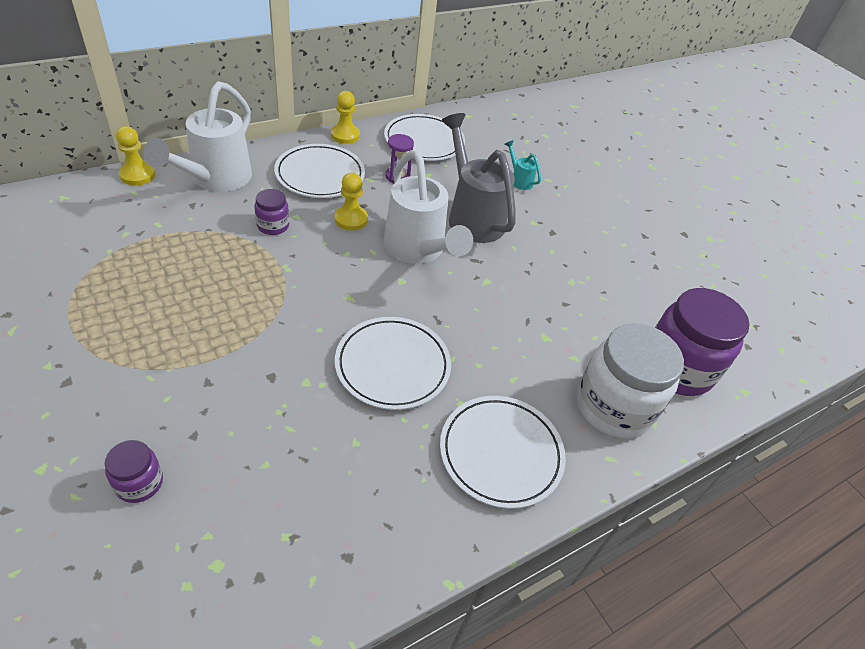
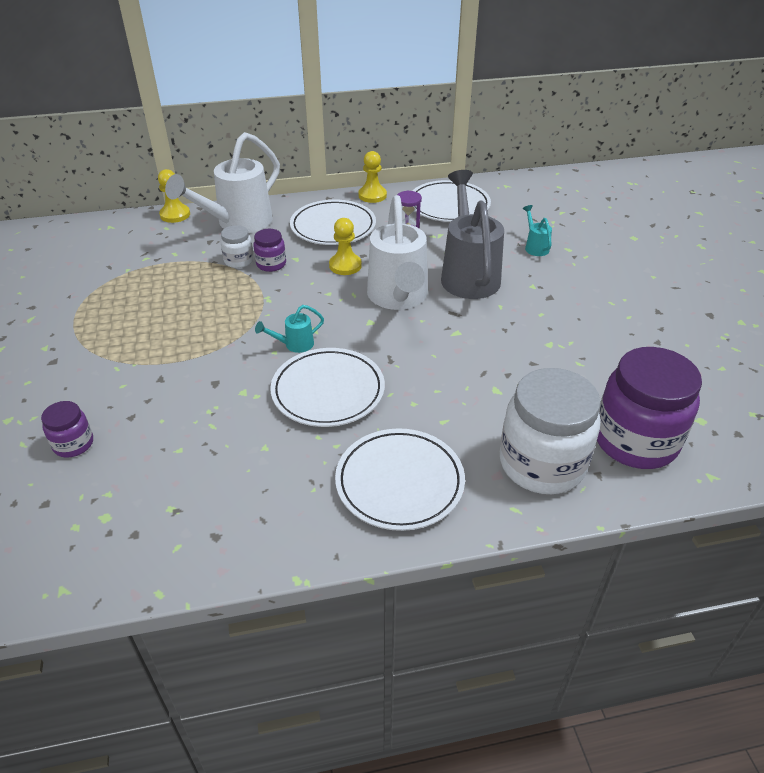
camera: 25 degrees right, 5 degrees down
(236, 225) = (239, 261): none -> white jar
(336, 318) = (294, 345): none -> turquoise watering can

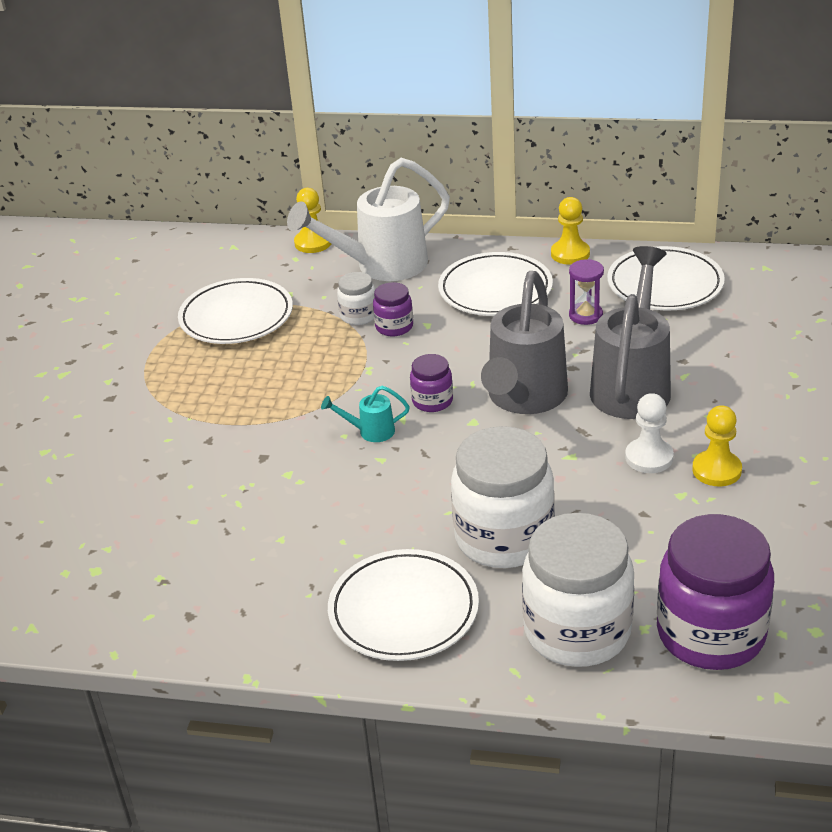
camera: 25 degrees right, 5 degrees down
(73, 444) = (95, 491): purple jar -> purple jar (432, 401)
(328, 391) = (380, 493): white plate -> white plate (236, 317)
(345, 265) = (482, 344): yellow pawn -> yellow pawn (716, 470)
(398, 299) = (524, 399): white watering can -> grey watering can
(444, 404) = (504, 538): none -> white jar
(511, 322) = (649, 457): none -> white pawn
(535, 247) = (748, 363): turquoise watering can -> none

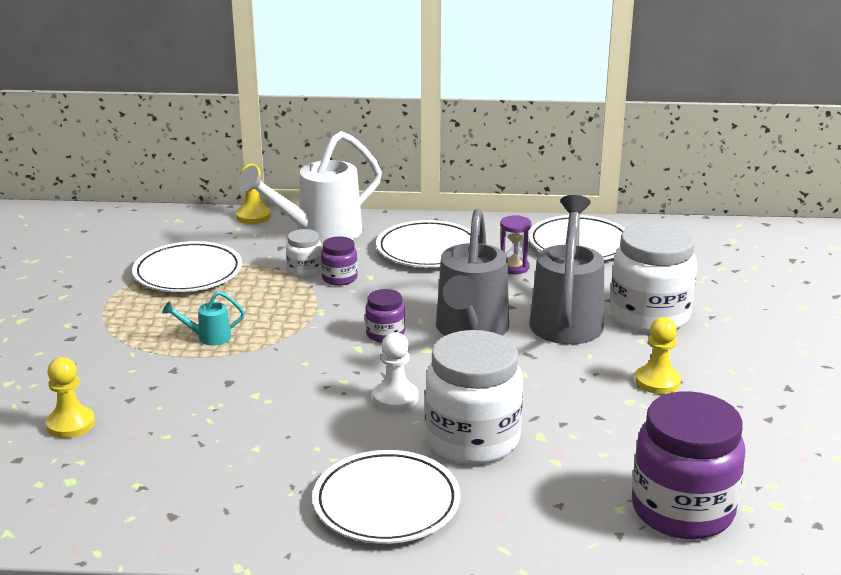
camera: 10 degrees left, 10 degrees down
(370, 432) = (330, 359): turquoise watering can -> turquoise watering can (208, 337)
(570, 254) = (490, 223): yellow pawn -> yellow pawn (71, 424)
(577, 631) = (557, 513): white jar -> white jar (649, 316)
(649, 457) = (594, 373): white pawn -> white pawn (395, 398)

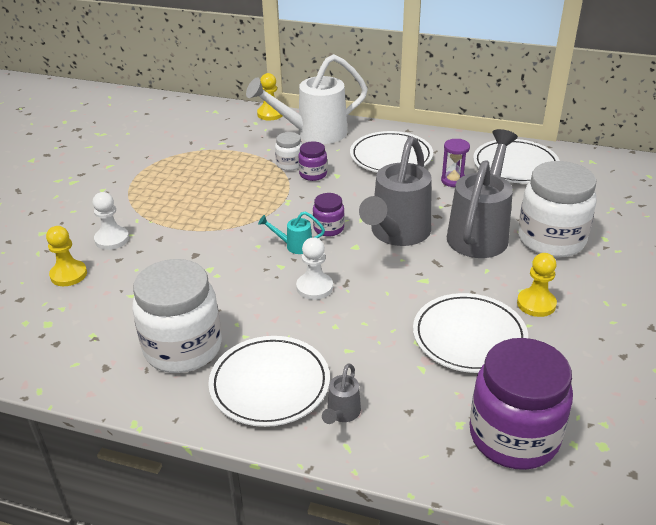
camera: 15 degrees right, 10 degrees up
(109, 378) = (112, 239): none -> white pawn
(188, 273) = (204, 156): white plate -> white plate (469, 337)
(208, 337) = (195, 214): turquoise watering can -> turquoise watering can (294, 246)
(472, 440) = (360, 336): white jar -> white jar (183, 348)
(484, 519) = (342, 414): none -> grey watering can

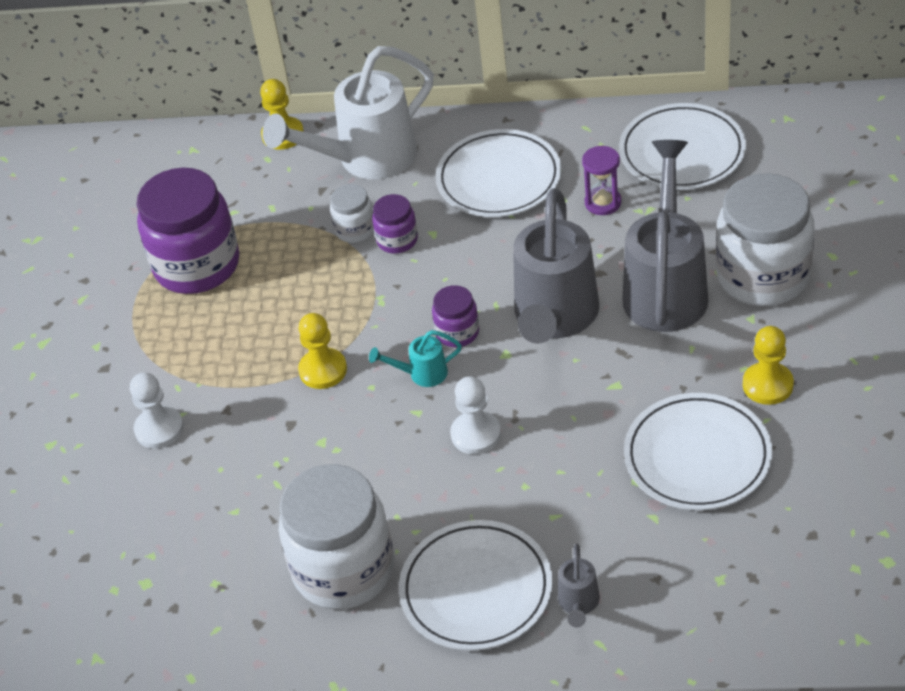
camera: 10 degrees left, 10 degrees up
(68, 275) = (130, 502): yellow pawn -> yellow pawn (323, 370)
(513, 436) = (786, 577): purple jar -> purple jar (197, 265)

